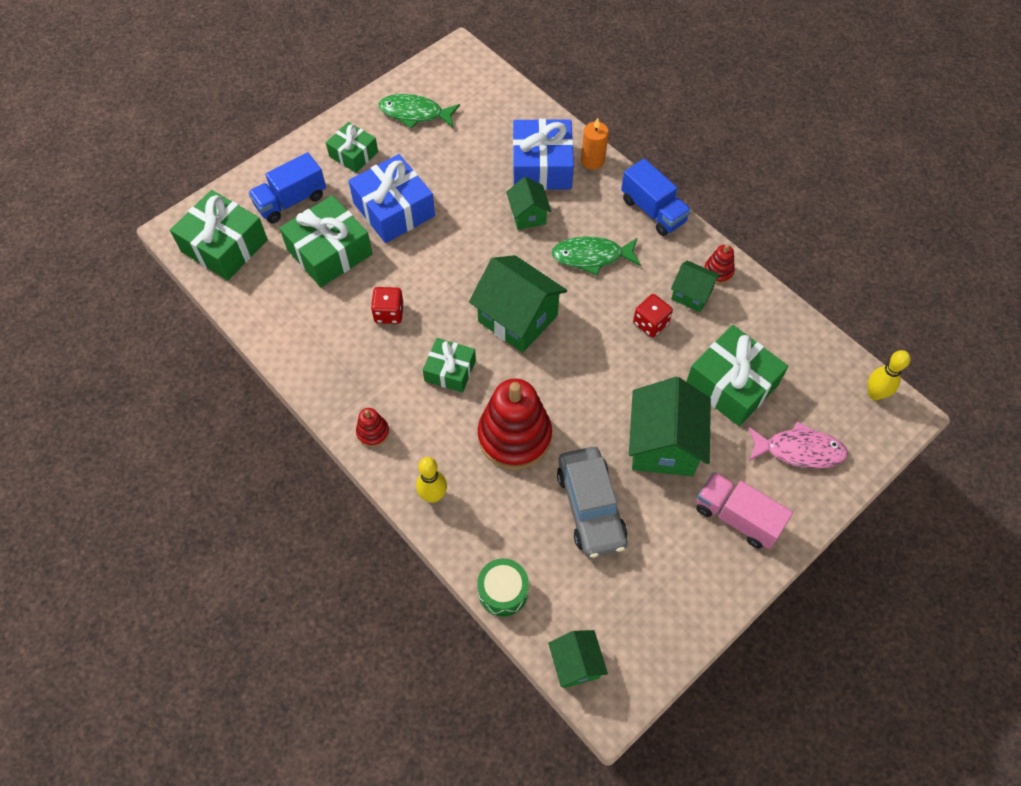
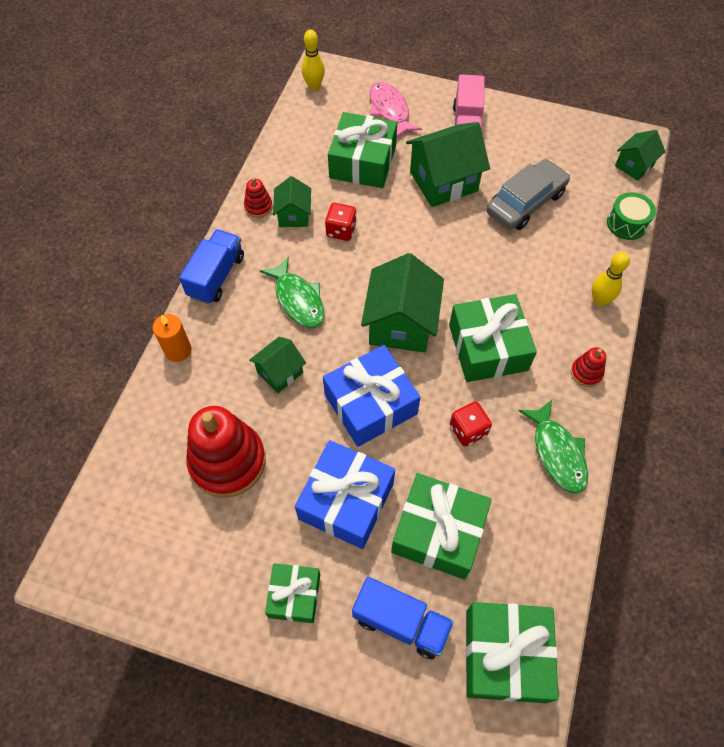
camera: 120 degrees left, 0 degrees up
(415, 113) = (195, 563): green fish -> green fish (557, 453)
(450, 370) = (488, 347): green gift -> green gift, size x1.66
(514, 436) = (509, 273): red stacking toy -> red stacking toy (227, 461)
(542, 166) = (209, 391): blue gift -> blue gift (370, 404)

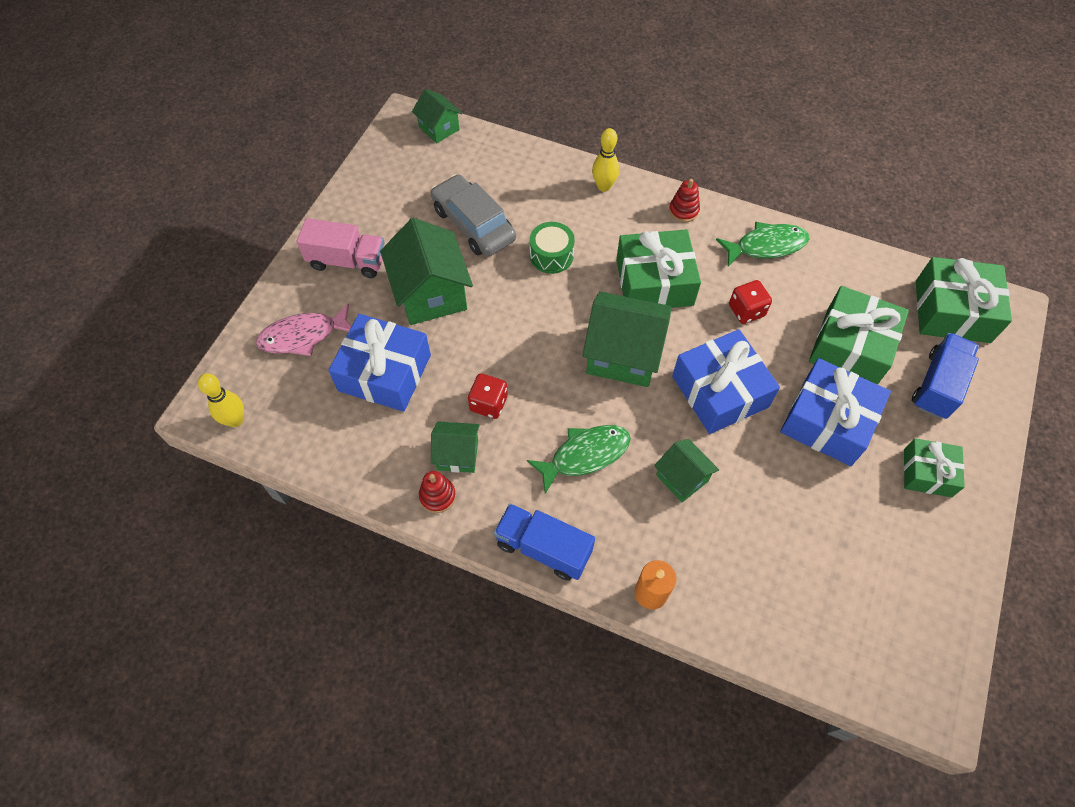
camera: 85 degrees left, 0 degrees up
(227, 461) = (792, 534): red stacking toy -> none
(362, 162) = (384, 373): green gift -> blue gift
(626, 223) = (513, 148): green drum -> green drum (551, 255)

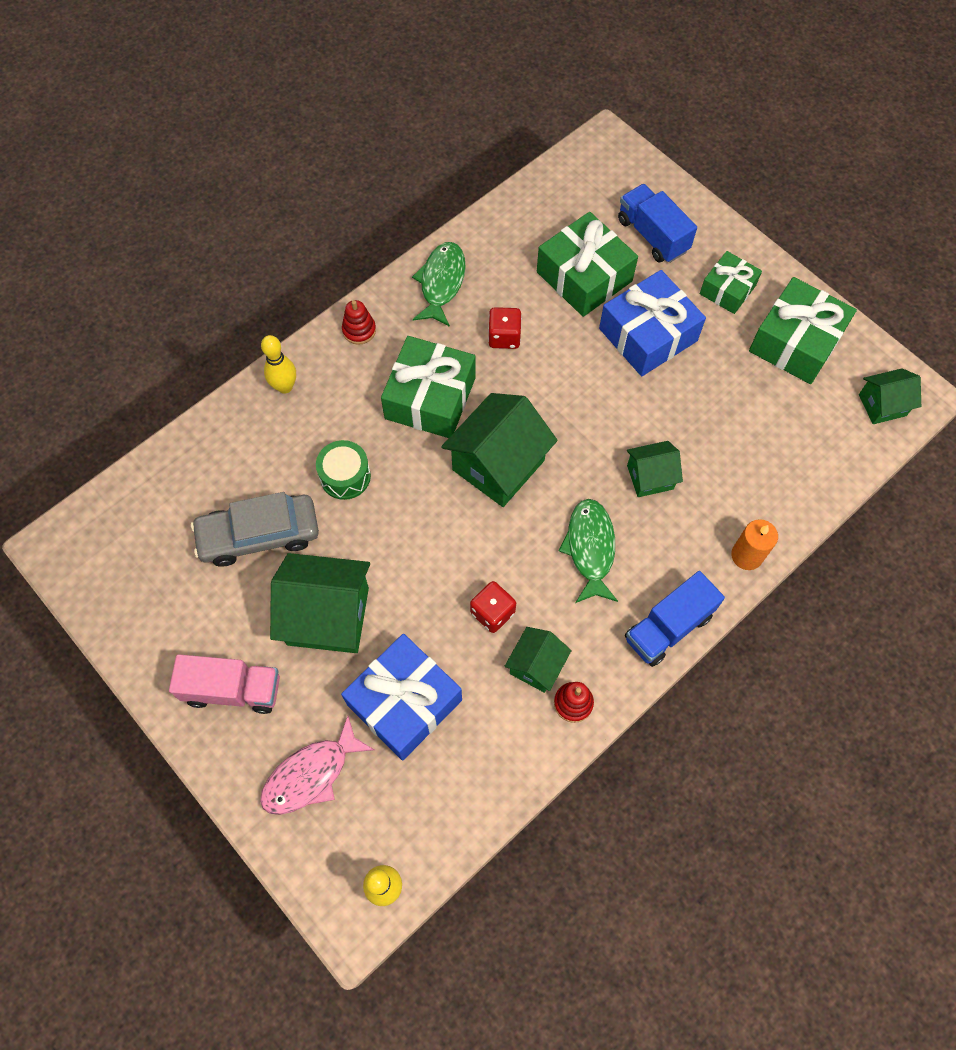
camera: 65 degrees left, 5 degrees up
(303, 336) = (311, 774): pink fish -> pink fish turned 45 degrees clockwise
(347, 261) = (233, 689): pink truck -> pink truck turned 60 degrees clockwise
(439, 128) = (96, 515): green house -> green house (882, 405)
(720, 391) = (578, 402): blue gift -> none
(952, 311) = (587, 182): green gift -> green gift (795, 342)

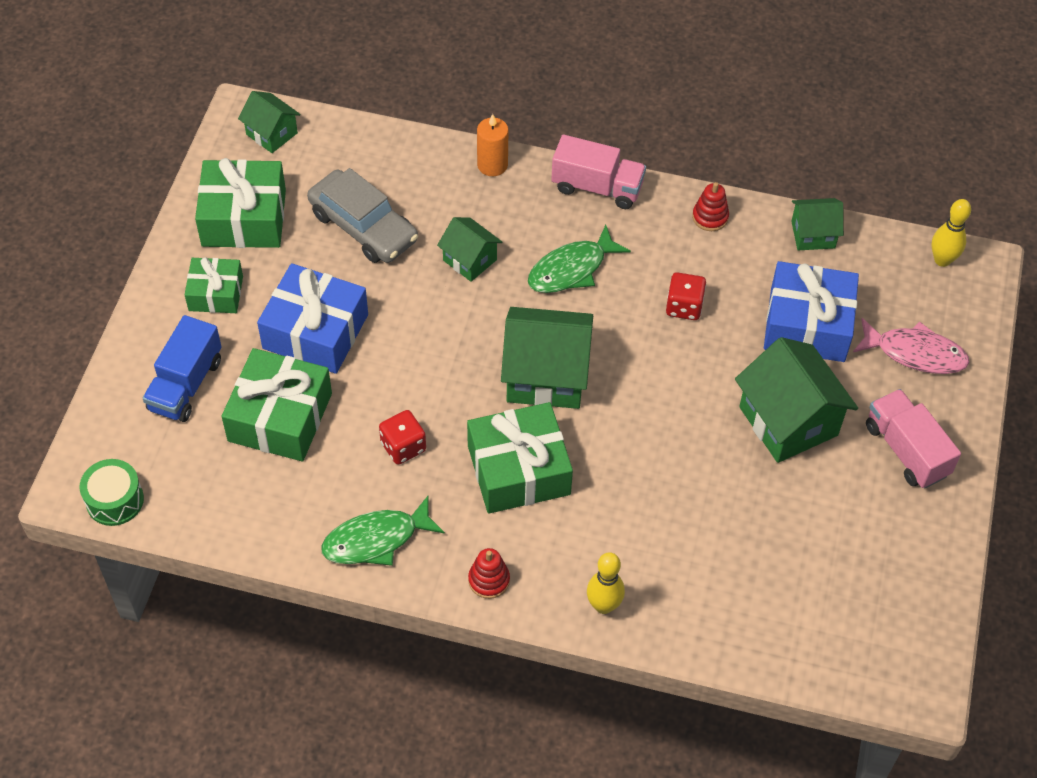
camera: 125 degrees left, 10 degrees down
(259, 535) = (765, 523): grey car -> grey car (363, 227)
(345, 476) = (654, 490): green drum -> green drum (115, 500)
(536, 665) = (702, 255): green house -> green house (813, 234)
(668, 627) = (597, 187): blue truck -> pink truck

